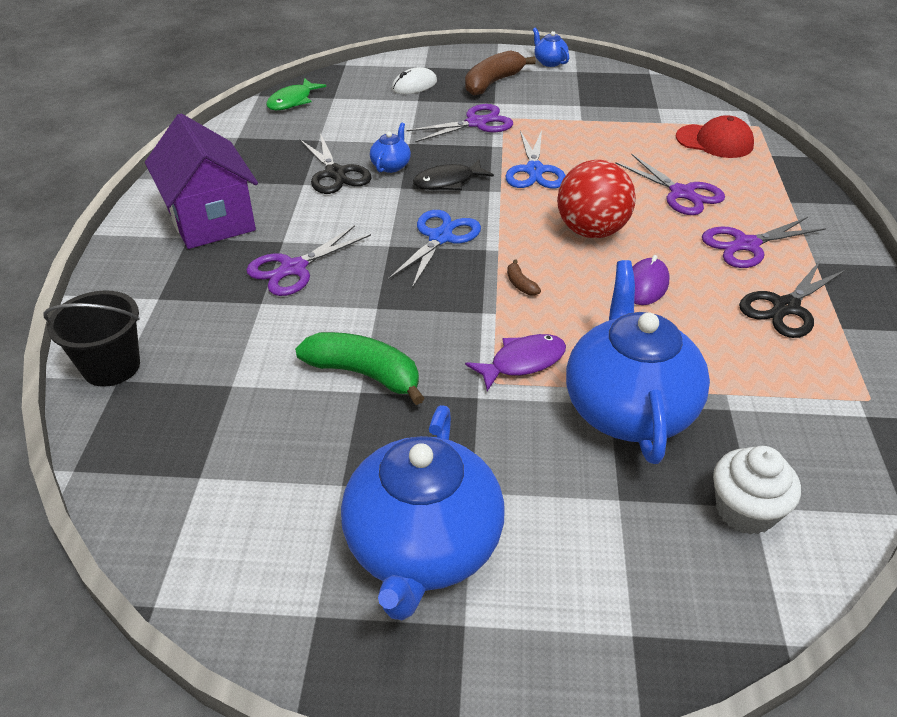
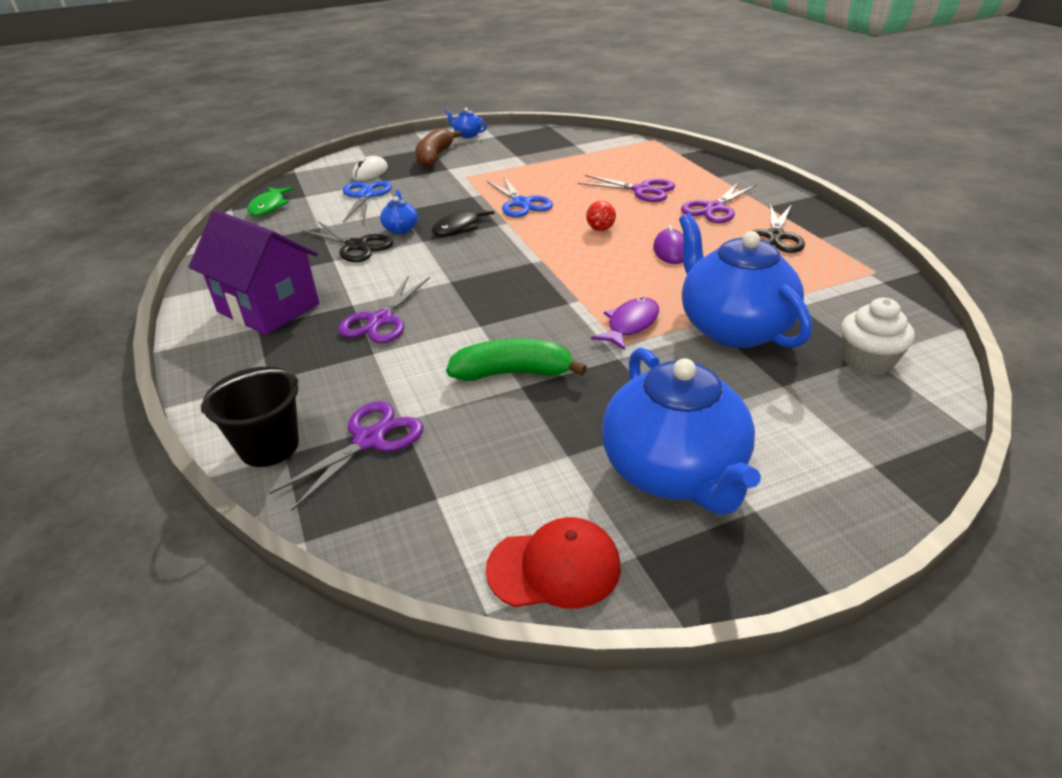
camera: 25 degrees left, 5 degrees down
(440, 238) = (488, 264): blue scissors -> blue scissors (365, 196)
(476, 123) = (446, 185): purple scissors -> purple scissors (369, 440)
(520, 284) = (580, 276): brown banana -> none
(591, 231) = (600, 229): red ball -> red ball, size x0.46
(714, 141) = (634, 155): red cap -> red cap (554, 567)

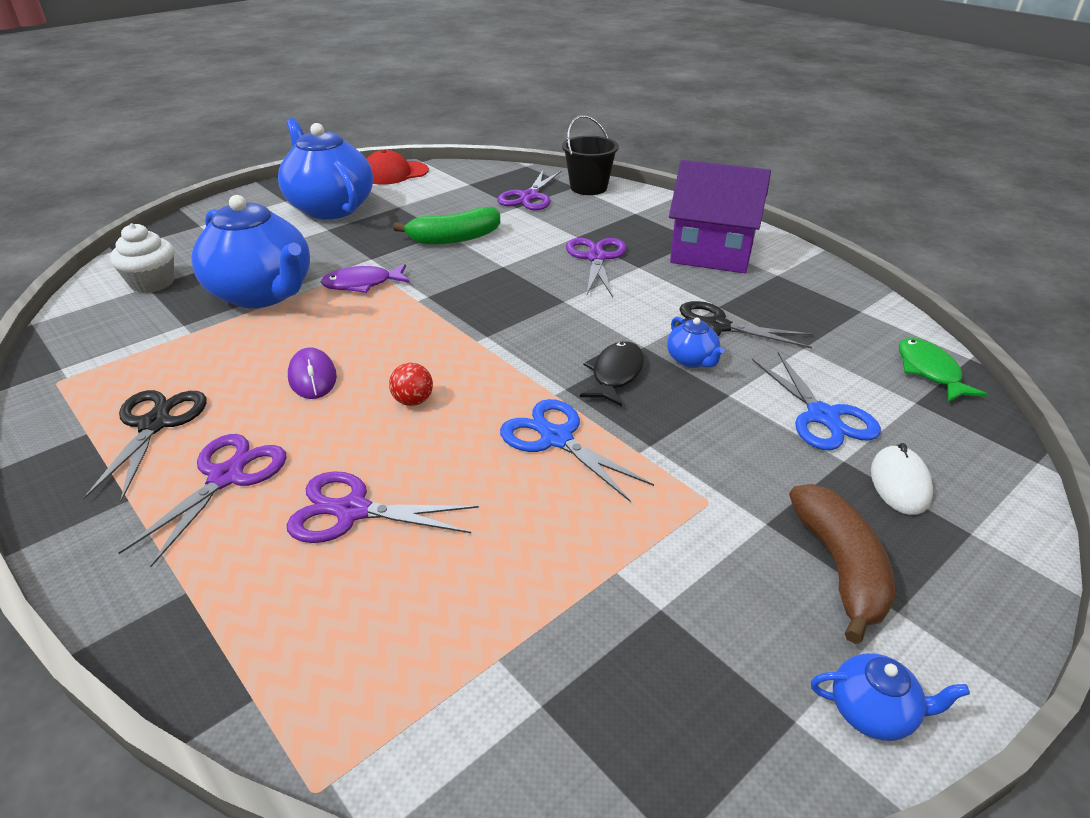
camera: 160 degrees right, 0 degrees up
(630, 324) = (362, 284): purple fish -> purple fish turned 60 degrees clockwise

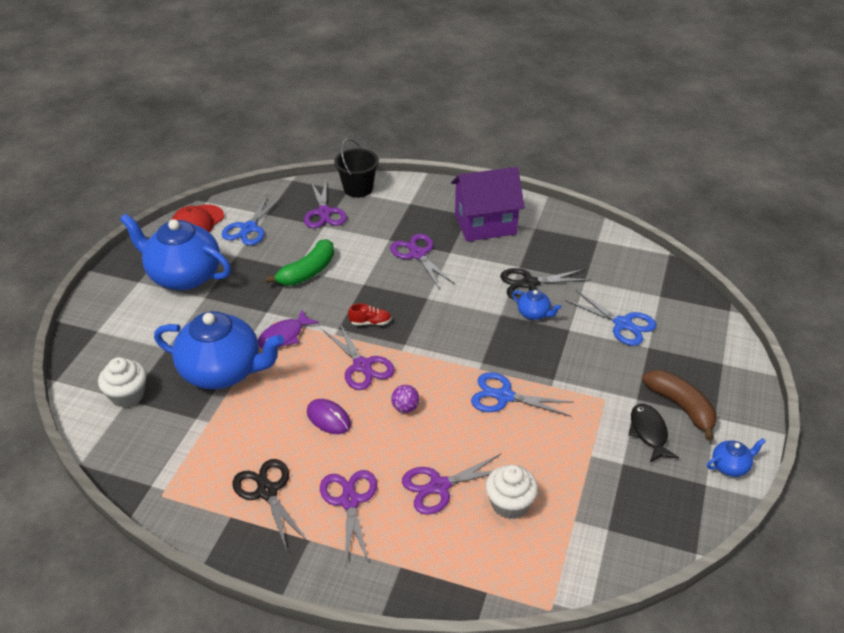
camera: 30 degrees left, 5 degrees up
(413, 339) = (362, 366): none -> purple scissors
(413, 401) = (405, 408): red ball -> purple ball
(422, 582) = (509, 504): none -> white cupcake
(438, 189) = (249, 228): none -> blue scissors
(470, 302) = (370, 322): none -> red shoe
(615, 374) = (501, 341): black fish -> black fish (649, 432)
(899, 483) = (679, 349): white mouse -> none
(929, 371) = (655, 272): green fish -> none

